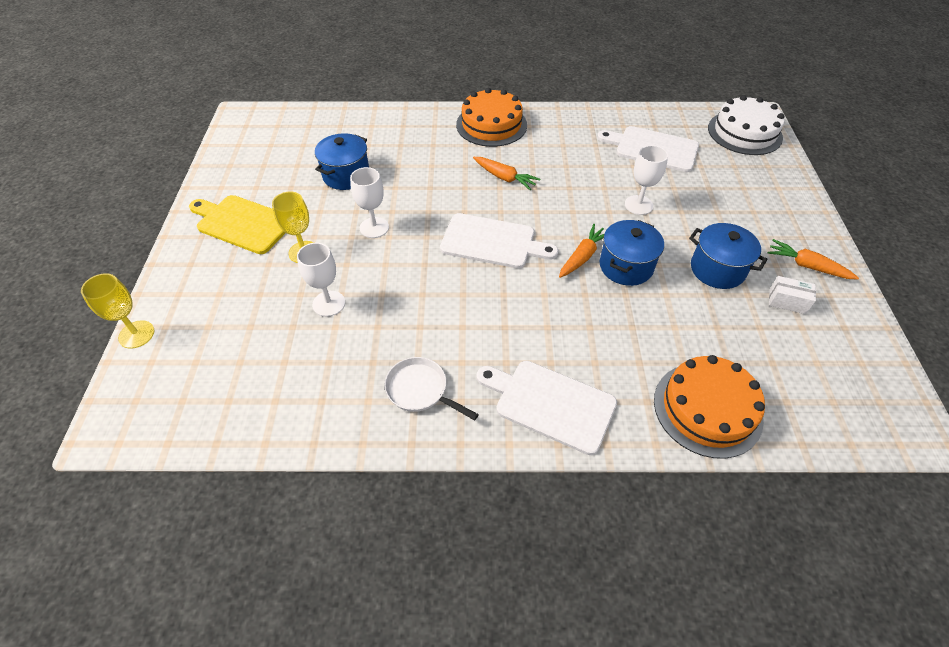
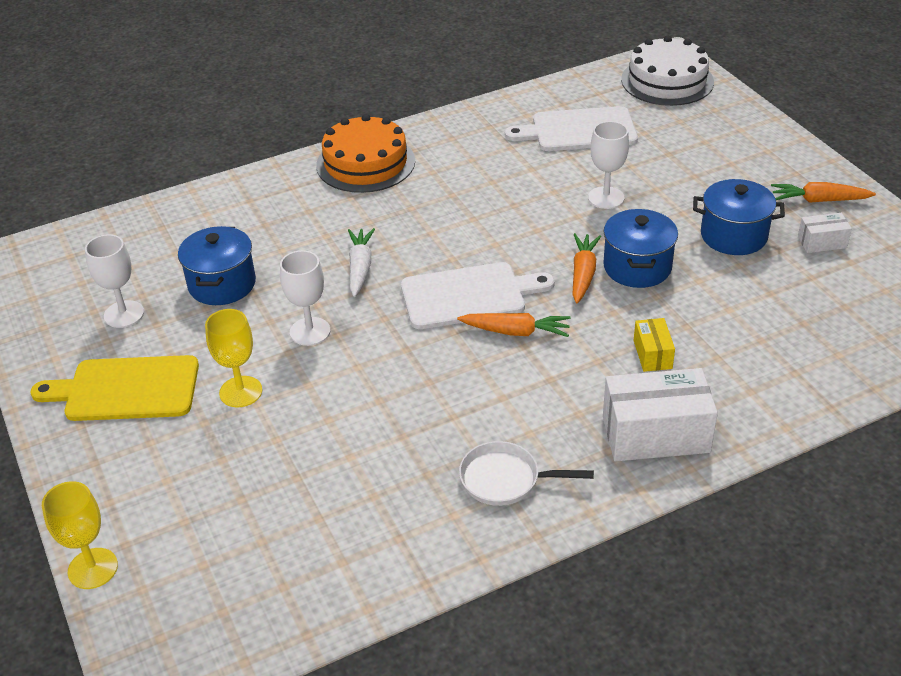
camera: 25 degrees left, 10 degrees down
(328, 303) = (322, 435): white goblet -> white goblet (124, 314)
(436, 195) = (360, 267): none -> white carrot
(505, 178) = (429, 219): orange carrot -> orange carrot (516, 332)
(550, 404) = (655, 434): white cutting board -> white box
(591, 339) = (652, 354): none -> yellow box
(707, 409) = (812, 374): orange cake -> none

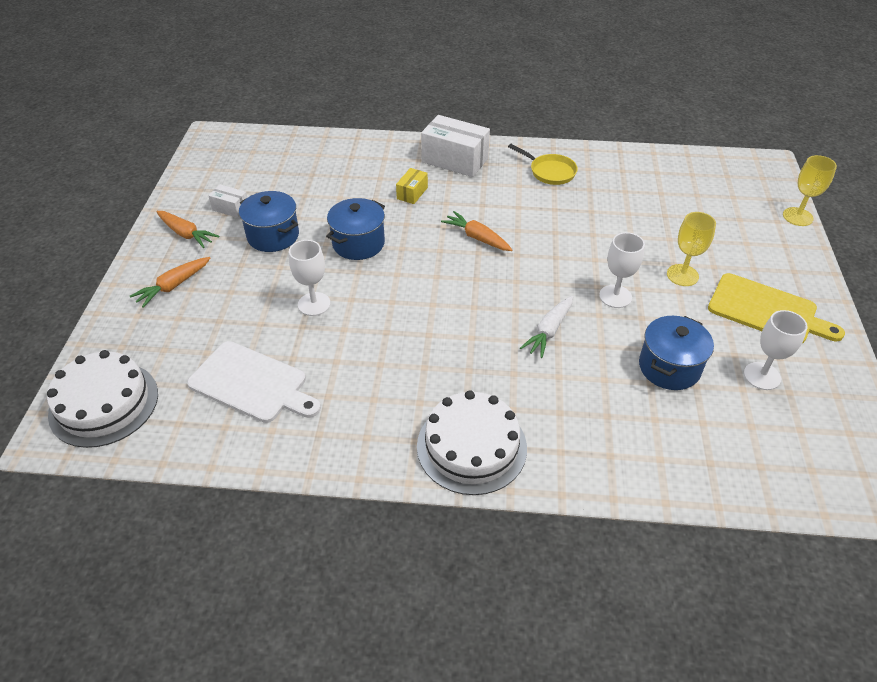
camera: 150 degrees left, 5 degrees up
(365, 163) = (471, 446): orange cake -> white cake
(469, 295) = (486, 273): white cutting board -> none
(505, 479) = (550, 172): white pan -> yellow pan
(583, 274) = (397, 255): orange carrot -> orange carrot (173, 286)

